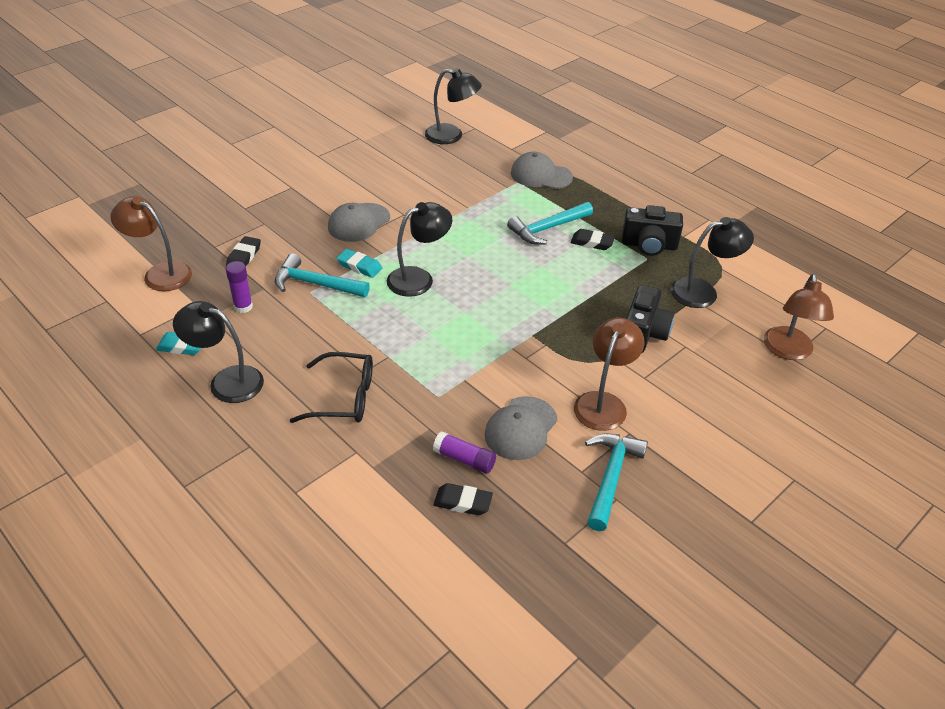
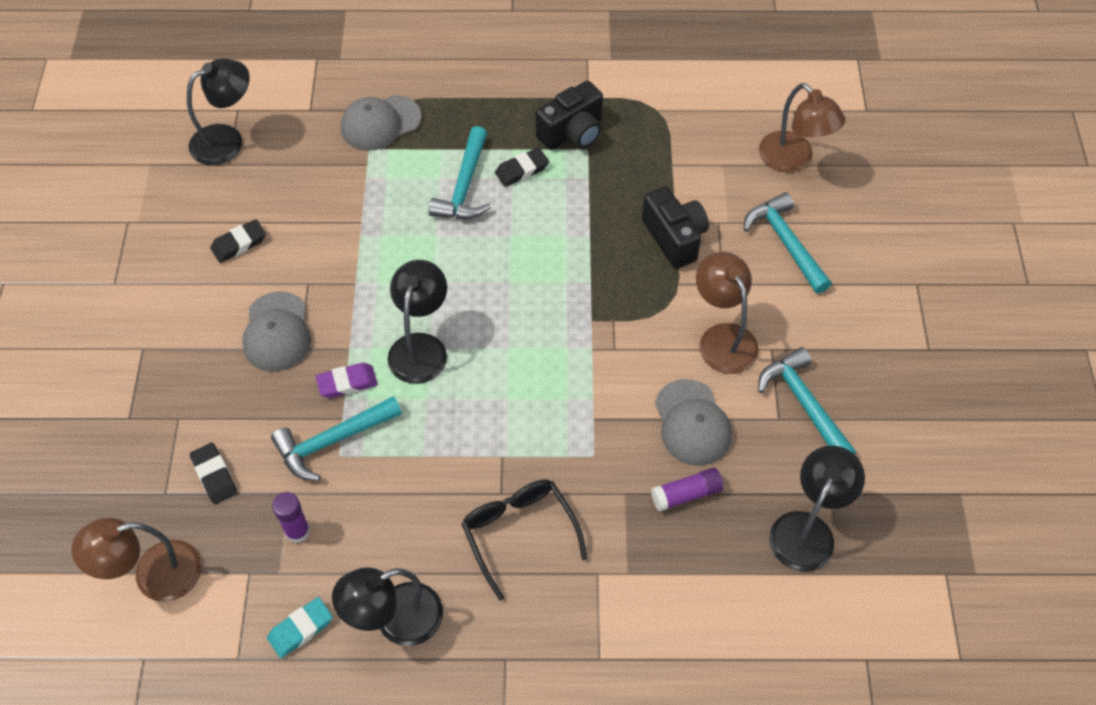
camera: 45 degrees left, 15 degrees up
(343, 397) = (519, 534): black glasses -> black glasses turned 75 degrees counterclockwise
(359, 266) = (347, 383): turquoise eraser -> purple eraser
(463, 502) = (731, 533): black eraser -> black eraser (239, 244)
(703, 292) = (670, 150): black lamp -> black lamp (807, 529)
(720, 388) = (785, 243): none -> turquoise hammer

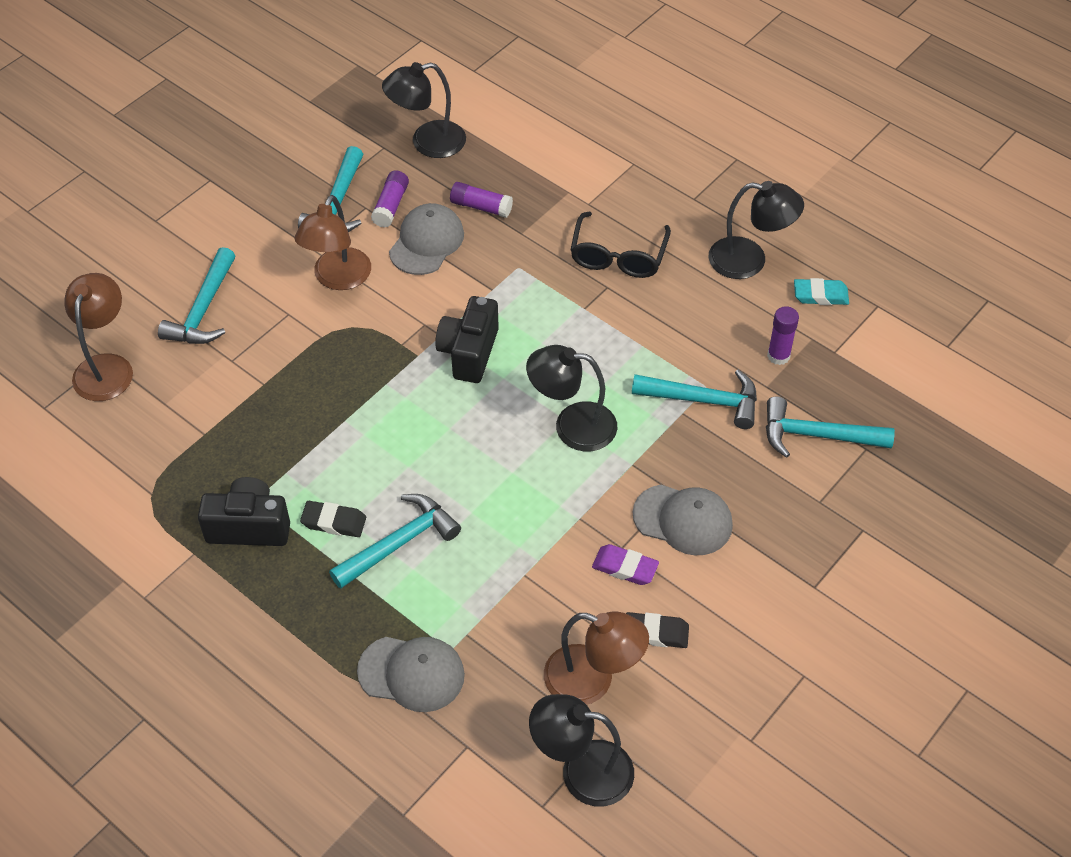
camera: 140 degrees left, 5 degrees down
(154, 575) = (909, 394): brown lamp -> brown lamp (592, 680)
(214, 475) = (817, 435): black eraser -> turquoise hammer
(277, 332) = (683, 520): grey cap -> grey cap turned 75 degrees clockwise
(347, 383) = (656, 437): purple eraser -> purple eraser (625, 567)
(421, 347) = (572, 425): black lamp -> black lamp turned 45 degrees clockwise
(674, 238) = (280, 372): black camera -> black camera (469, 352)
(760, 436) = (391, 206): none -> purple glue stick

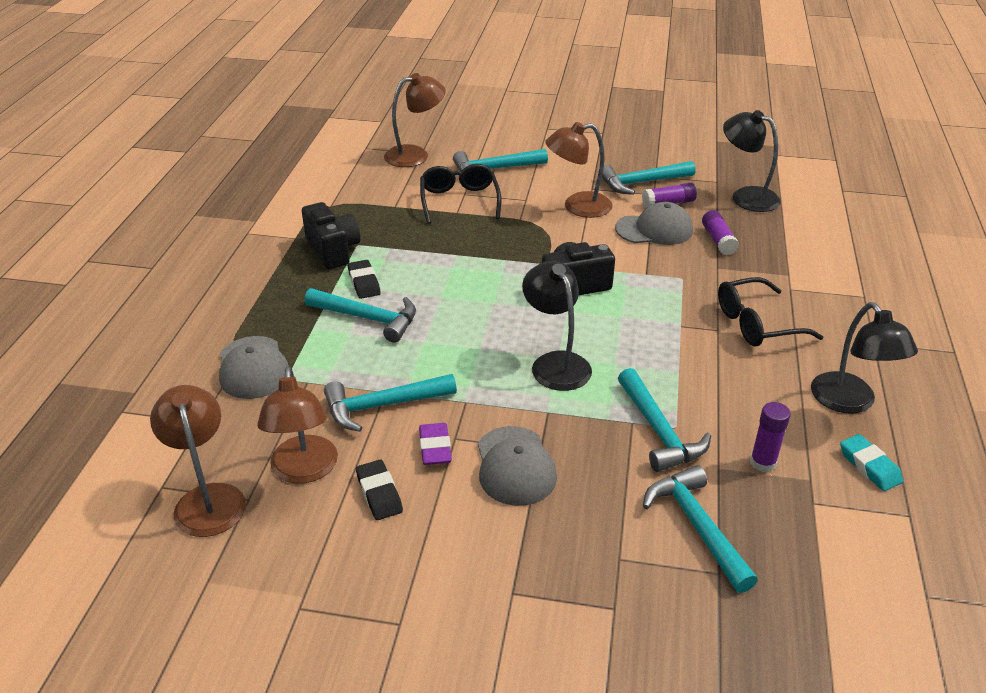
camera: 60 degrees right, 15 degrees down
(243, 371) = (459, 201): none -> black glasses
(543, 584) = (383, 406): none -> turquoise hammer
(582, 771) = (207, 498): black lamp -> brown lamp

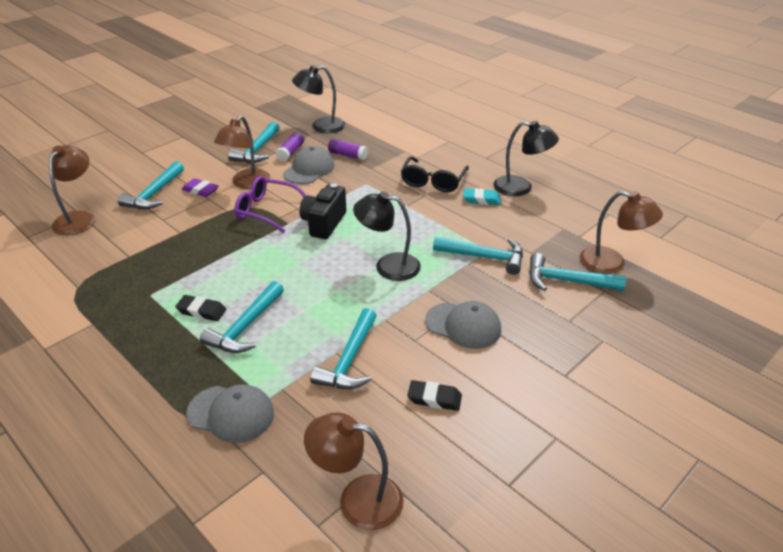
camera: 55 degrees left, 0 degrees up
(304, 471) = (377, 429): brown lamp -> brown lamp (612, 263)
(333, 250) = (139, 310): black camera -> none
(368, 318) = (246, 327): turquoise hammer -> turquoise hammer turned 150 degrees clockwise
(435, 447) = (415, 353): purple eraser -> purple eraser (200, 190)
(459, 201) = (168, 225): black glasses -> none
(550, 241) = (267, 210): none -> purple glasses
(763, 463) = (539, 236): purple glue stick -> none
(869, 466) = (569, 207): turquoise eraser -> turquoise eraser (481, 199)

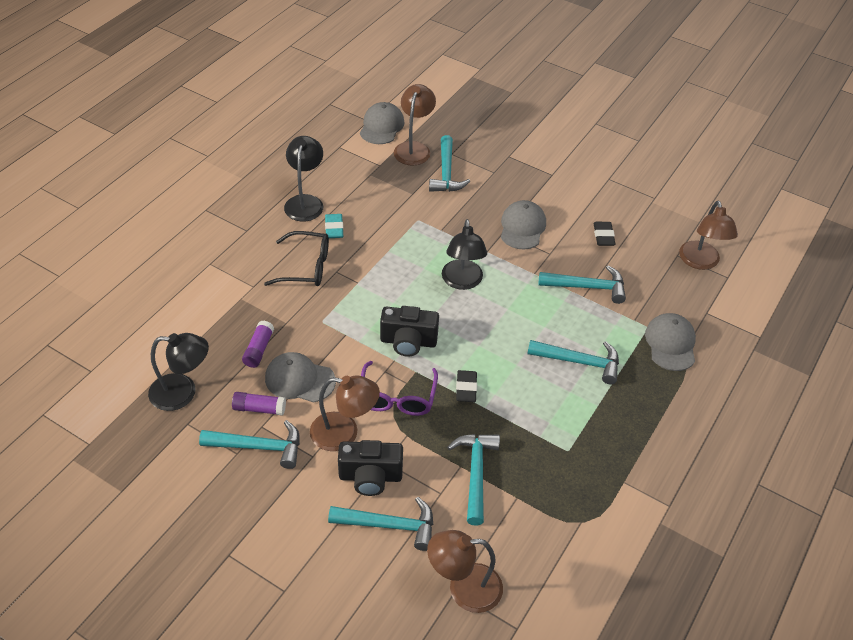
camera: 105 degrees left, 10 degrees up
(200, 190) = (370, 477): purple eraser -> black camera
(201, 311) = (573, 400): black eraser -> black eraser (466, 388)
(321, 126) = (183, 393): black lamp -> black lamp turned 60 degrees counterclockwise
(484, 257) = (429, 221): turquoise hammer -> turquoise hammer (475, 474)
(651, 245) = (381, 126): none -> grey cap

